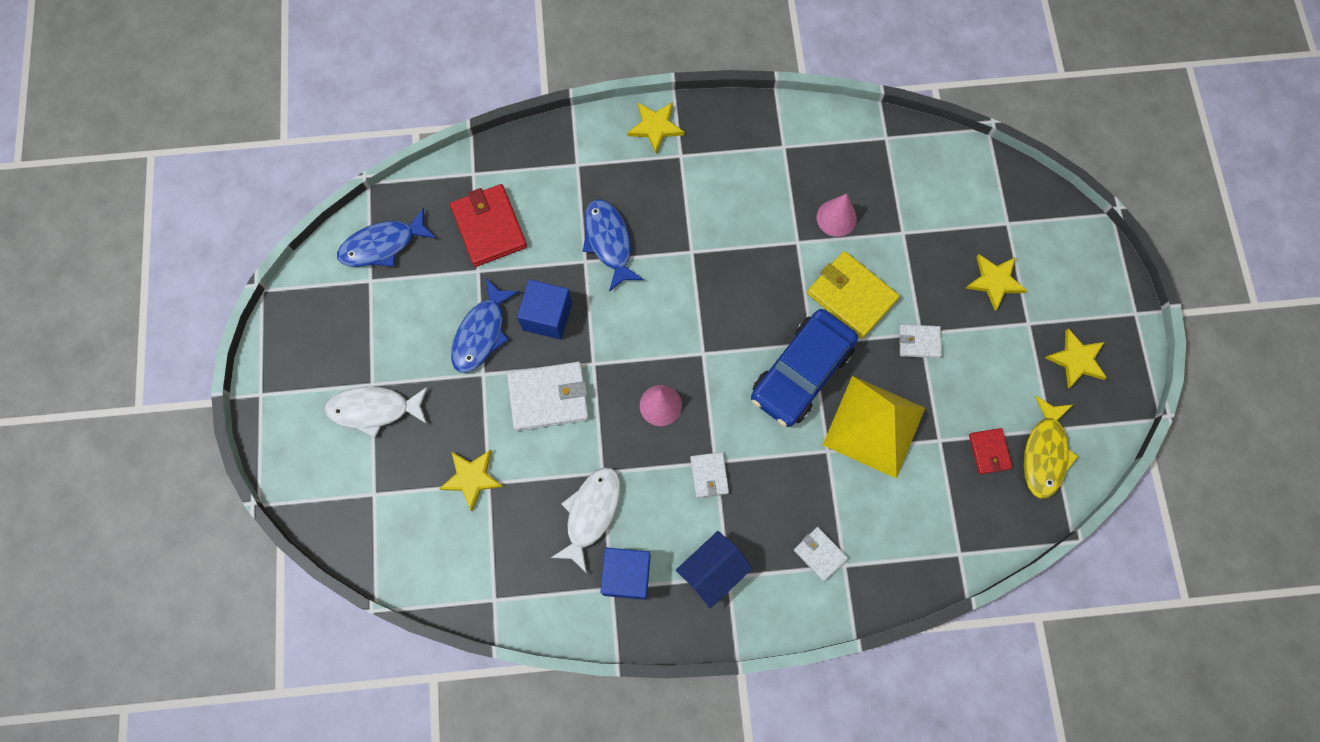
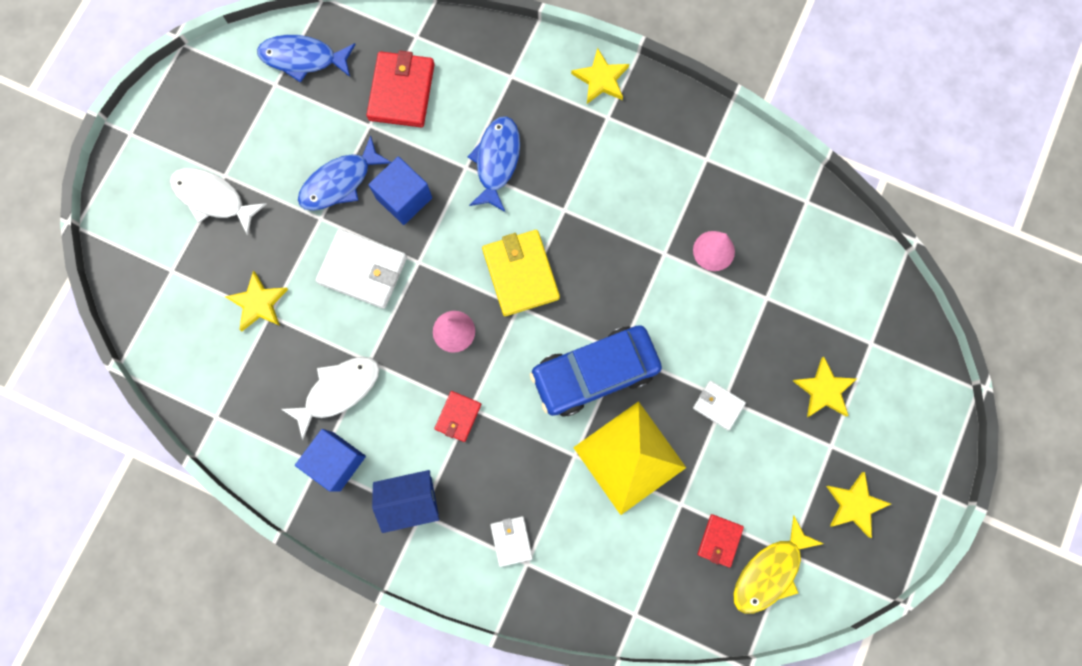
camera: 30 degrees right, 5 degrees up
(709, 475) = (458, 416): white wallet -> red wallet
(851, 296) = (682, 330): yellow wallet -> yellow wallet (520, 274)

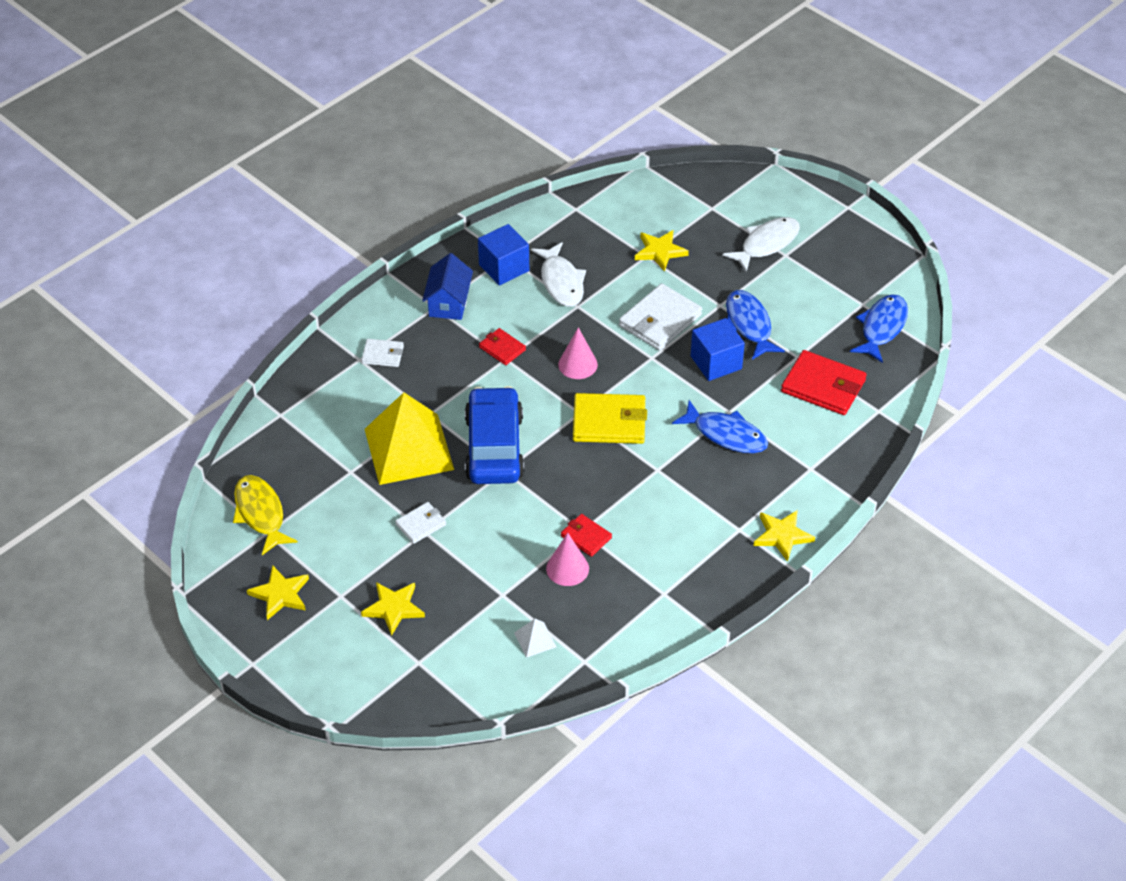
camera: 110 degrees right, 30 degrees down
(719, 540) = (306, 488): red wallet -> red wallet (586, 537)
(803, 251) = (535, 639): none -> white pyramid

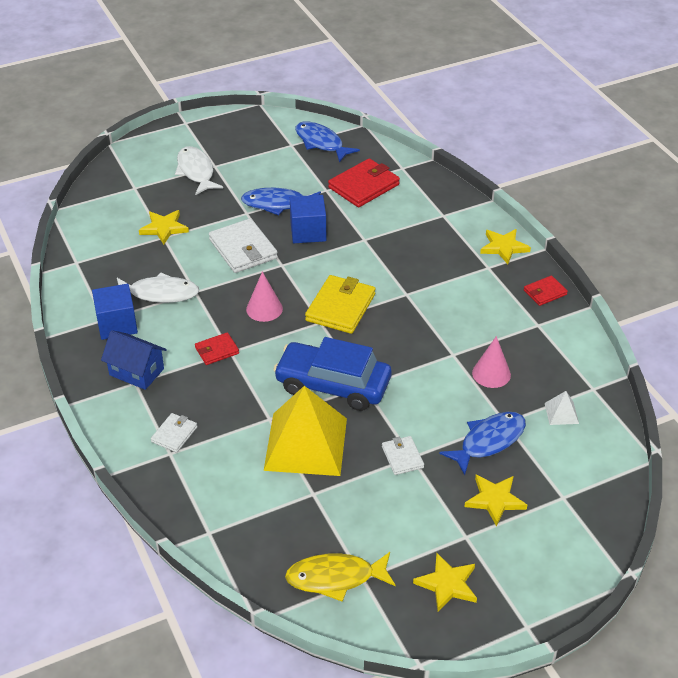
camera: 70 degrees left, 5 degrees down
(586, 537) = (461, 354): red wallet -> red wallet (545, 292)
(726, 434) = (387, 247): blue fish -> blue fish (488, 441)

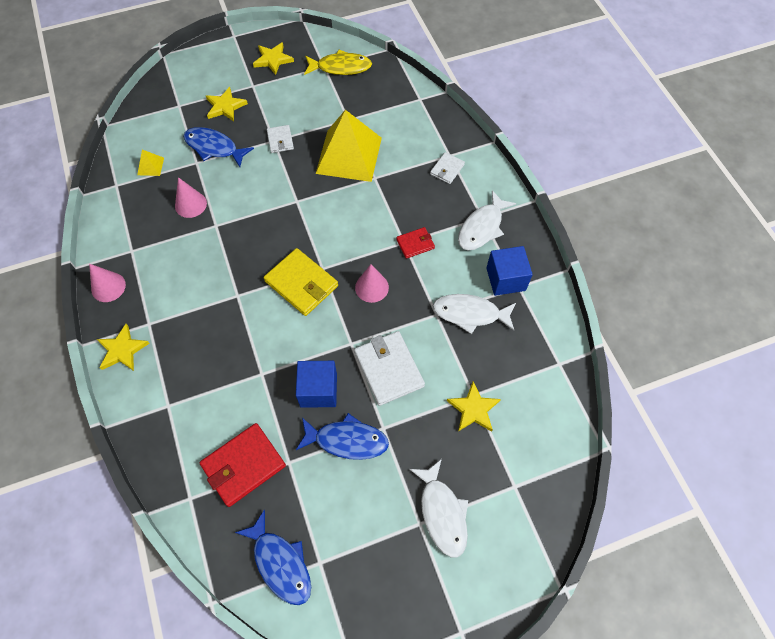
camera: 175 degrees left, 20 degrees up
(136, 372) = (482, 227): blue house -> white fish
(333, 385) = (321, 203): blue car -> none
(340, 307) = (301, 283): yellow wallet -> yellow wallet turned 75 degrees counterclockwise
(488, 441) = (214, 148): blue fish -> blue fish turned 60 degrees clockwise
(545, 292) = (108, 287): red wallet -> pink cone
(561, 413) = (150, 166): white pyramid -> yellow pyramid

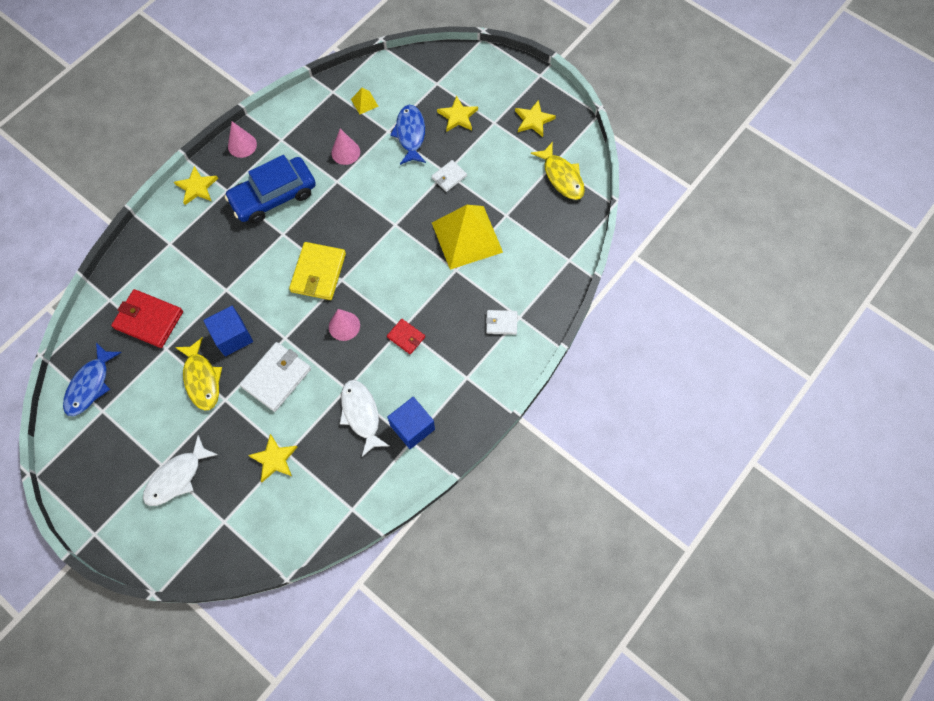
camera: 60 degrees right, 5 degrees up
(189, 285) = (273, 196): none -> blue car
(347, 440) = (202, 379): blue fish -> yellow fish
(482, 227) = (455, 382): white fish -> none

